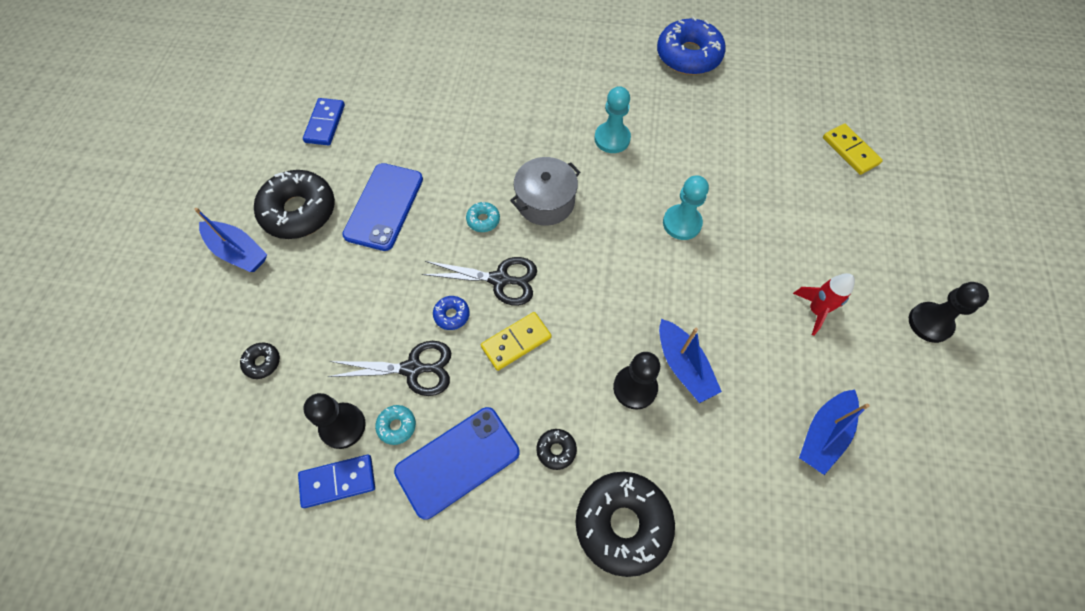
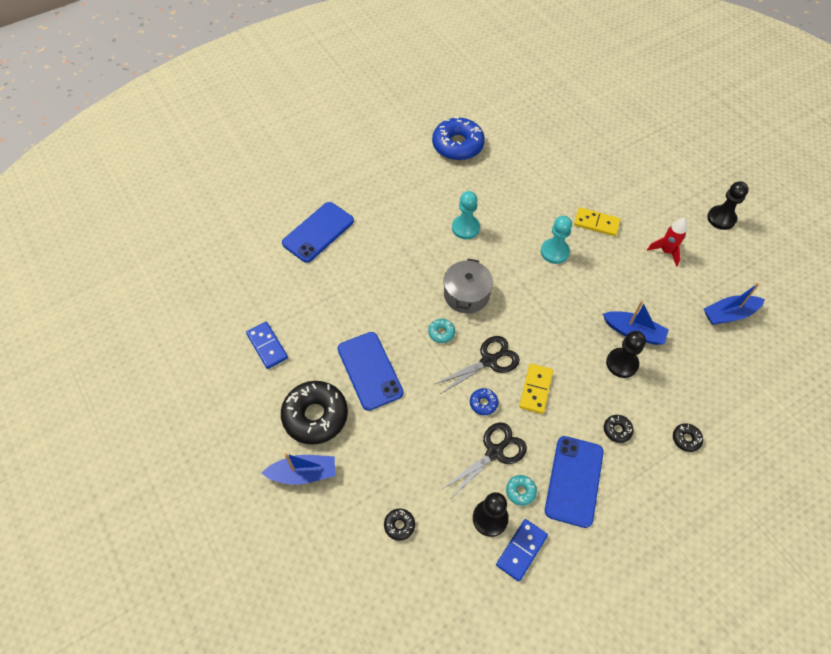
camera: 40 degrees left, 5 degrees down
(470, 55) = (318, 232): none -> blue phone
(622, 524) = (686, 439): black donut -> black donut, size x0.44
(823, 434) = (729, 314): blue boat -> blue boat turned 75 degrees clockwise
(850, 151) = (599, 147): yellow domino -> yellow domino (596, 223)

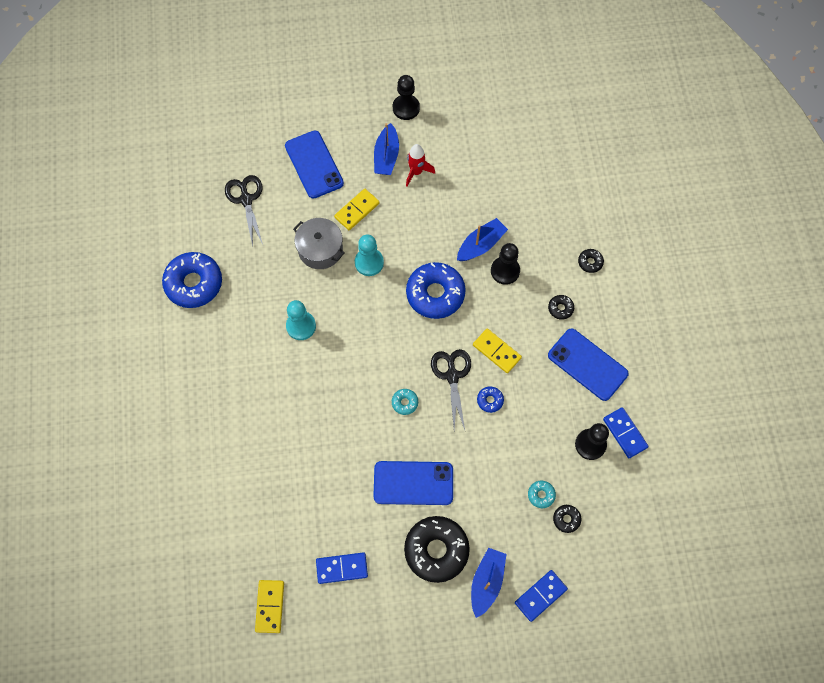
camera: 65 degrees left, 10 degrees up
(213, 307) = (270, 606): none -> yellow domino
(310, 531) = (540, 596): none -> blue domino
(318, 232) = (231, 468): blue phone -> blue phone (314, 164)
(466, 294) = (375, 361): grey pot -> grey pot (320, 249)
(494, 452) = (537, 413): black scissors -> black scissors (246, 199)
(520, 491) = (578, 410): turquoise donut -> turquoise donut (541, 495)
(559, 314) = (435, 294): none -> blue donut
(729, 314) = (500, 163): blue boat -> blue boat (386, 156)

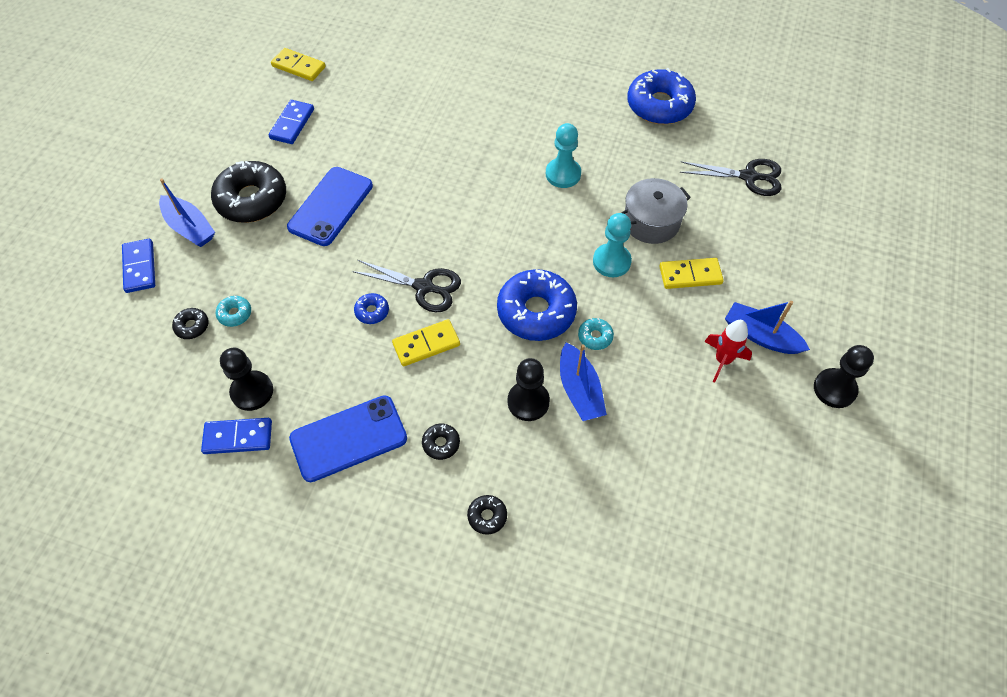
camera: 115 degrees right, 10 degrees down
(314, 164) = (775, 255): blue phone -> none
(357, 210) = (690, 275): yellow domino -> yellow domino turned 75 degrees counterclockwise
(405, 403) = (421, 231): turquoise donut -> turquoise donut (595, 337)

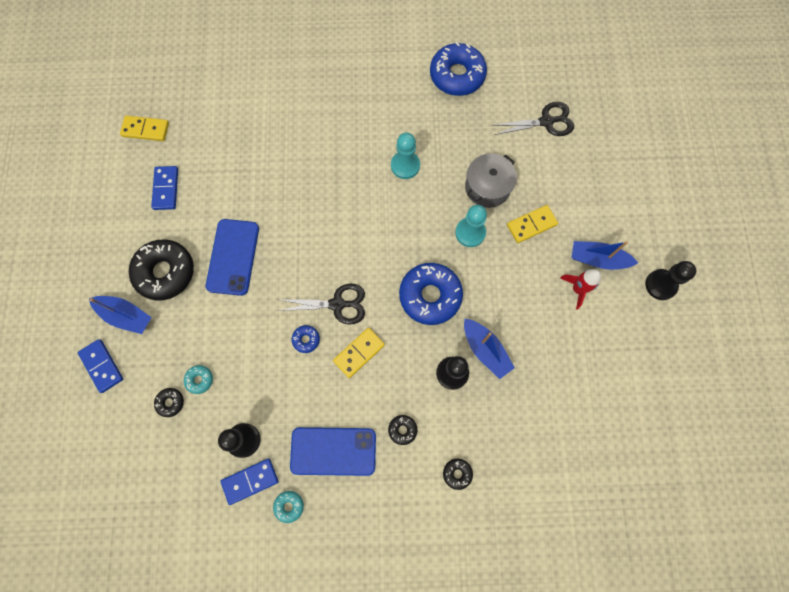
camera: 20 degrees left, 15 degrees up
(348, 438) = (333, 451): blue phone -> blue phone turned 45 degrees clockwise
(595, 337) = (481, 302): turquoise donut -> turquoise donut (289, 506)

